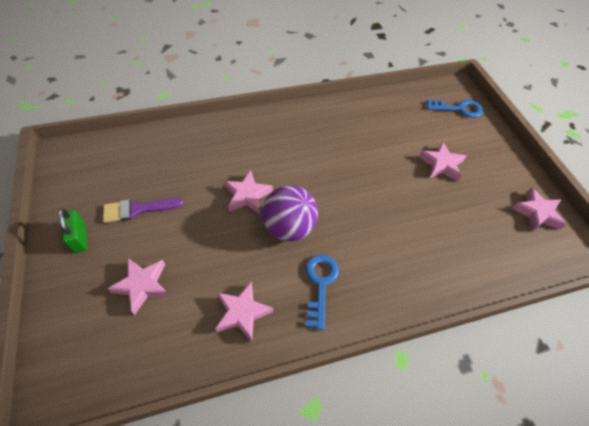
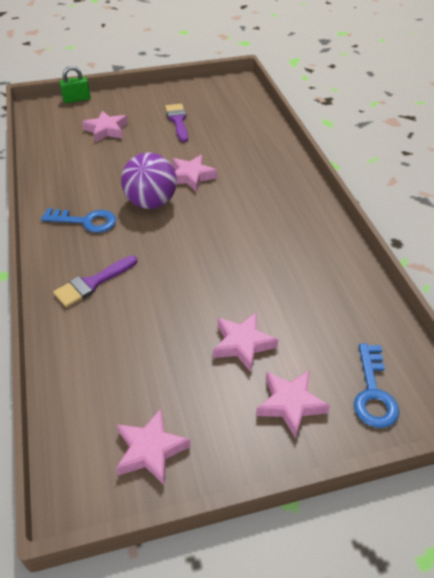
camera: 95 degrees right, 10 degrees down
(80, 238) = (152, 100): green padlock -> green padlock (77, 99)
(242, 313) = (70, 177): pink star -> pink star (290, 404)
(403, 265) = (93, 283): none -> purple brush

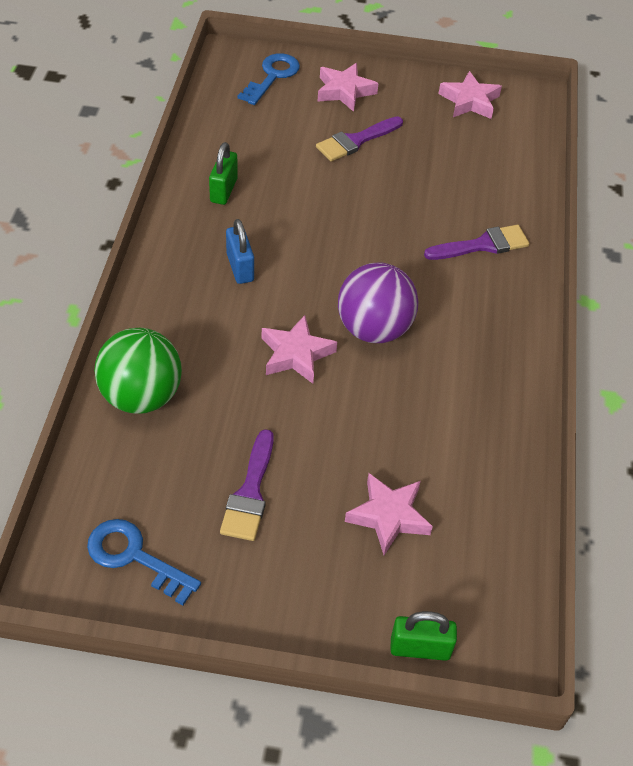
camera: 160 degrees left, 5 degrees up
(86, 221) = (471, 330): blue key -> blue key (134, 557)
(243, 344) = (356, 141): pink star -> purple brush
(259, 137) = (141, 396): none -> green ball
(259, 210) = (240, 267): none -> blue padlock
(314, 257) = (223, 190): none -> green padlock

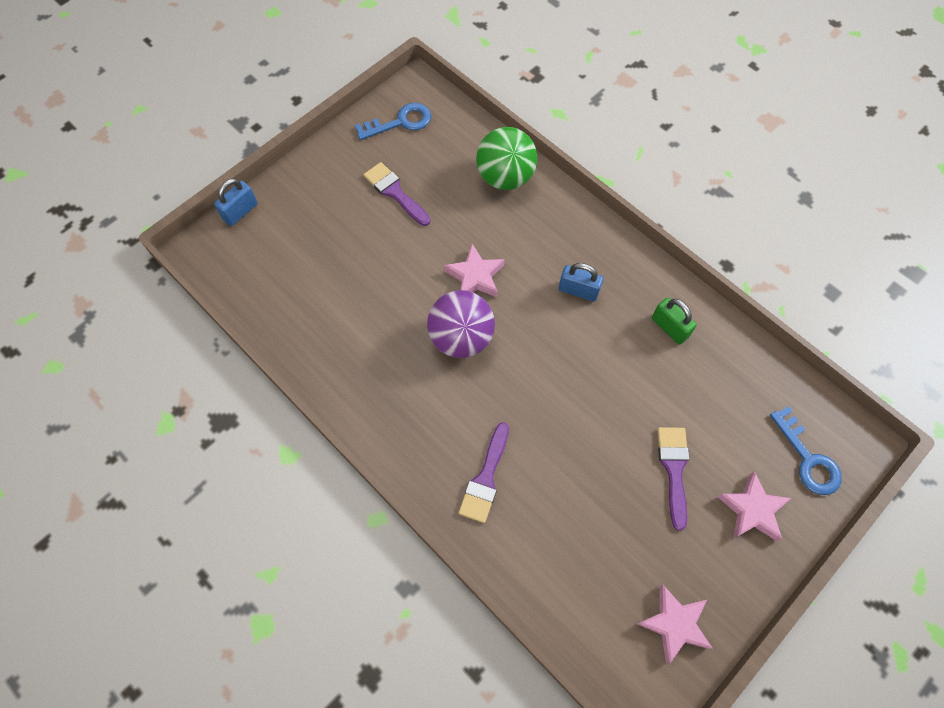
camera: 130 degrees right, 15 degrees up
(388, 516) = (322, 249): pink star -> none
(420, 648) = (240, 211): green padlock -> blue padlock

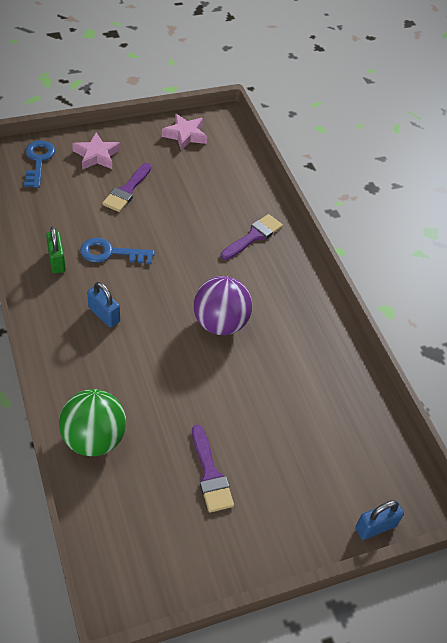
camera: 160 degrees left, 15 degrees down
(400, 122) = (162, 556): blue key -> blue key (110, 253)
(475, 276) = (181, 363): pink star -> none

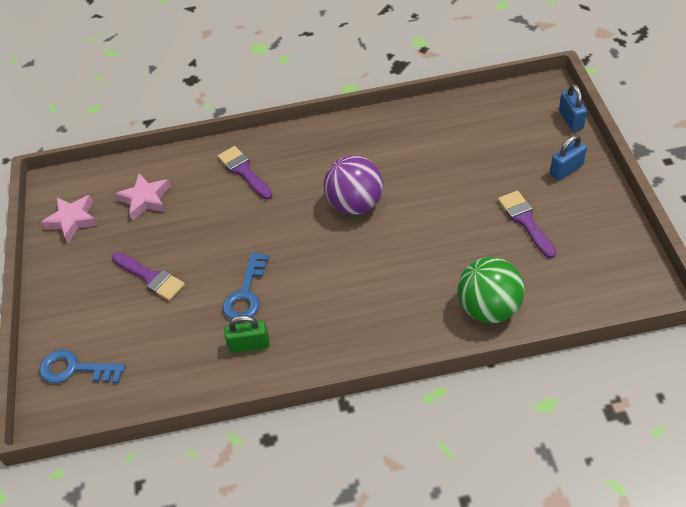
camera: 70 degrees left, 0 degrees up
(97, 155) = (83, 307): pink star -> pink star (145, 199)
(104, 315) = (334, 300): blue padlock -> blue padlock (566, 169)
(210, 474) = (525, 221): purple brush -> purple brush turned 105 degrees counterclockwise

